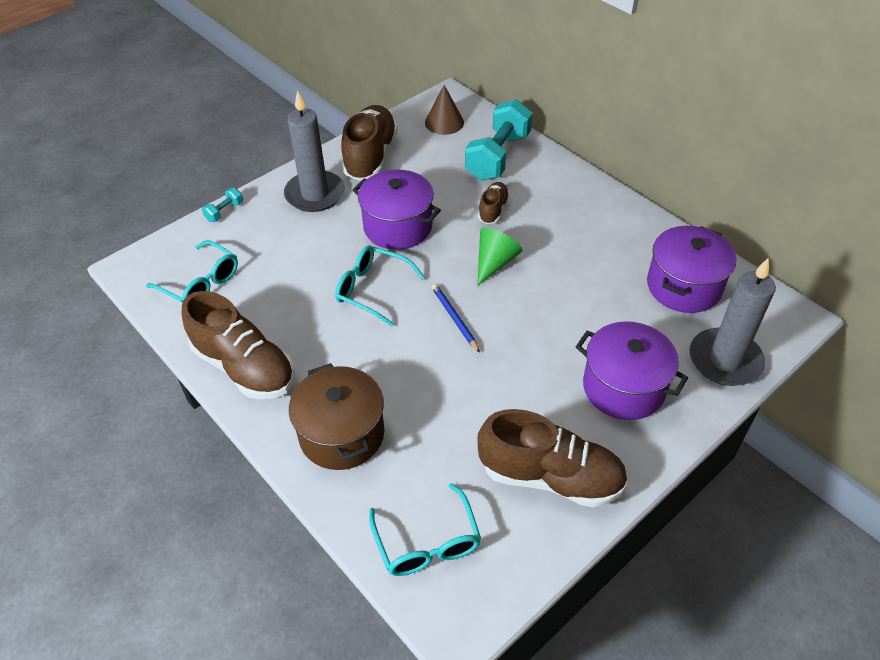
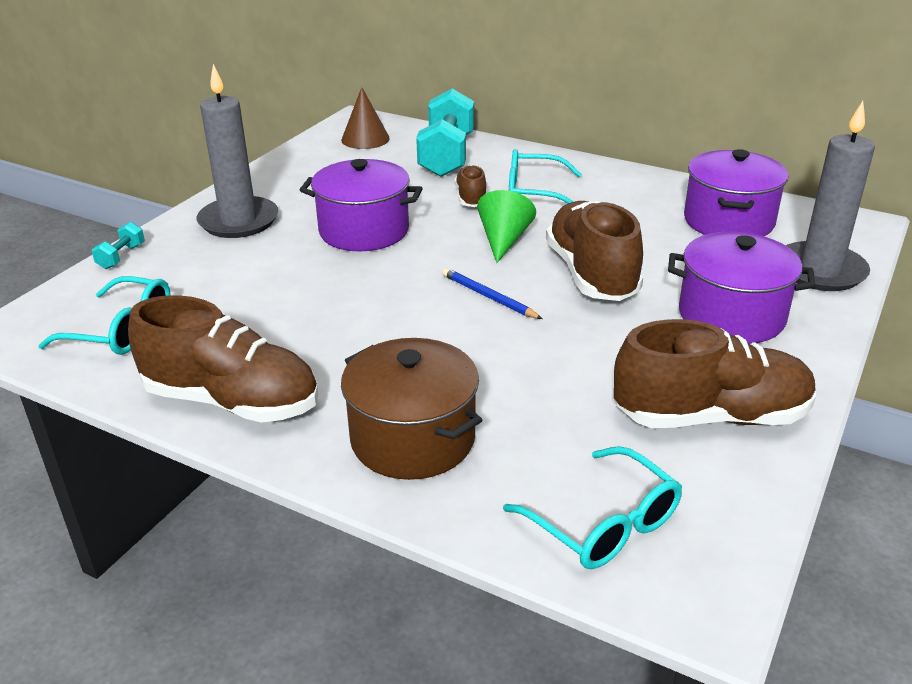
camera: 20 degrees left, 15 degrees down
(370, 156) = (292, 179): brown shoe -> brown shoe (591, 274)
(373, 290) = (367, 291): turquoise glasses -> turquoise glasses (534, 192)

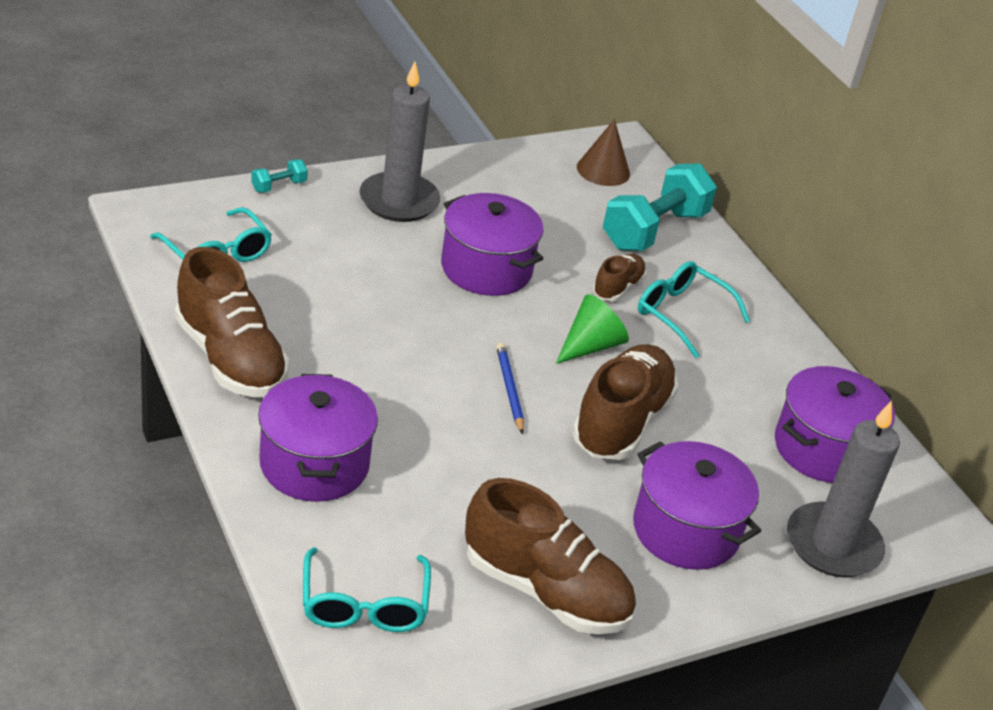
camera: 30 degrees right, 5 degrees up
(413, 439) = (314, 464): brown pot -> purple pot

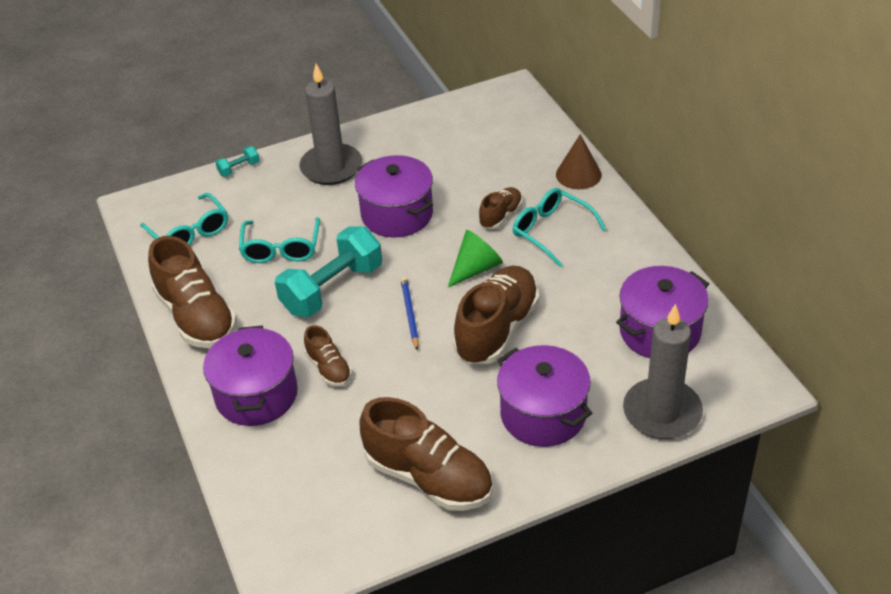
camera: 10 degrees right, 5 degrees up
(364, 604) = (289, 504): turquoise glasses -> turquoise glasses (281, 248)
(408, 443) = (329, 368): none -> brown shoe
(603, 170) = (495, 116): brown cone -> brown cone (578, 174)
(654, 230) = (533, 162): turquoise dumbbell -> turquoise dumbbell (332, 289)

